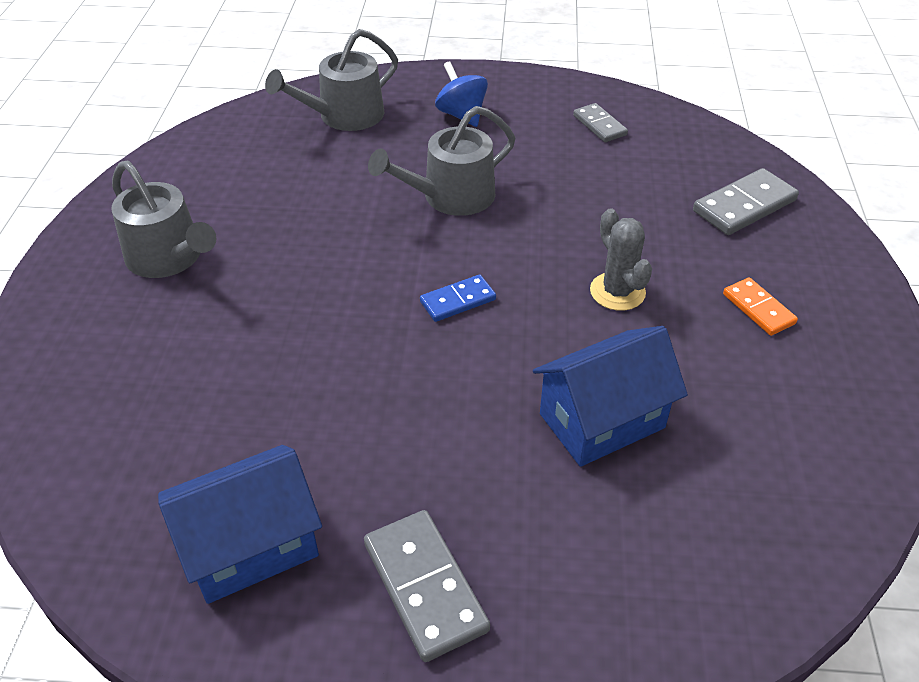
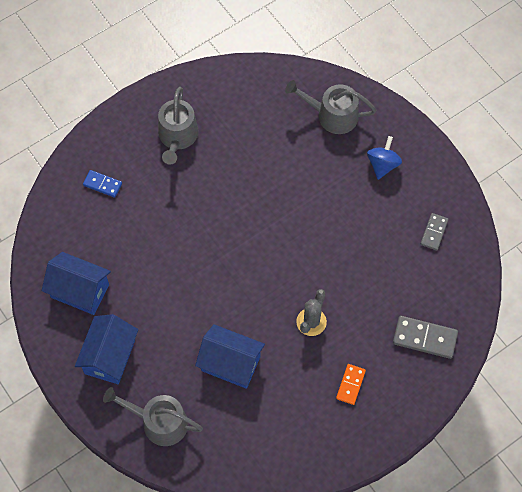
camera: 50 degrees right, 20 degrees up
(425, 586) = (110, 357): grey domino -> blue house
(451, 197) = (314, 209): grey watering can -> grey watering can (159, 422)
(458, 300) = (250, 264): blue domino -> blue domino (102, 184)

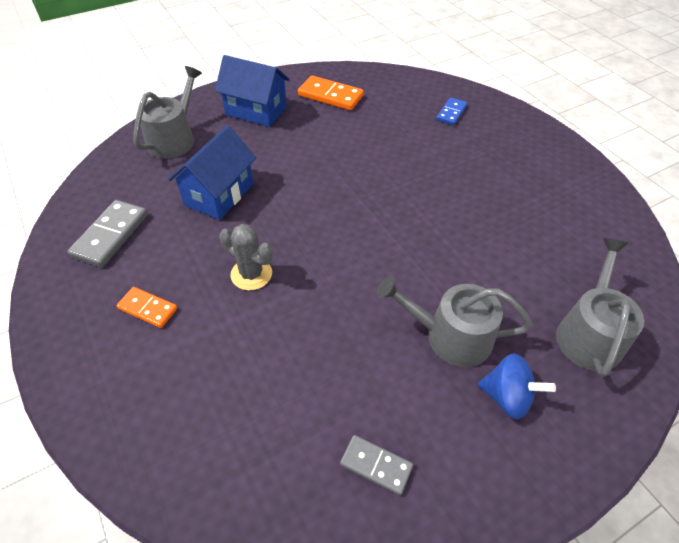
camera: 95 degrees right, 15 degrees down
(80, 291) = (330, 96): blue house -> orange domino
(177, 137) = (520, 169): grey watering can -> grey watering can (450, 336)
(424, 338) = (185, 419): grey domino -> grey domino (110, 235)

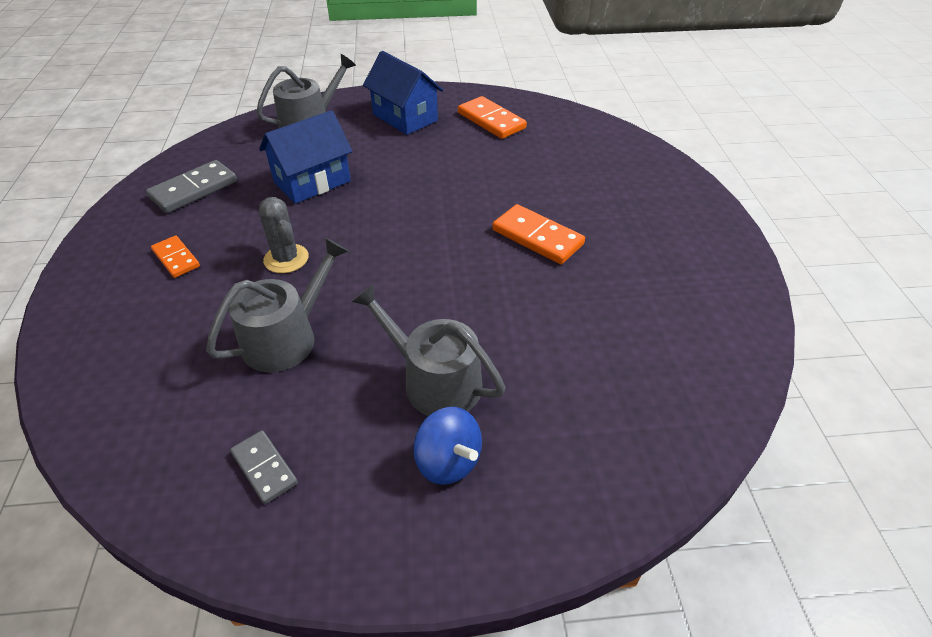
camera: 25 degrees right, 5 degrees down
(438, 189) = (537, 237): none -> orange domino
(451, 113) = (613, 167): blue domino -> none
(589, 333) = (597, 436): grey watering can -> grey watering can (286, 337)

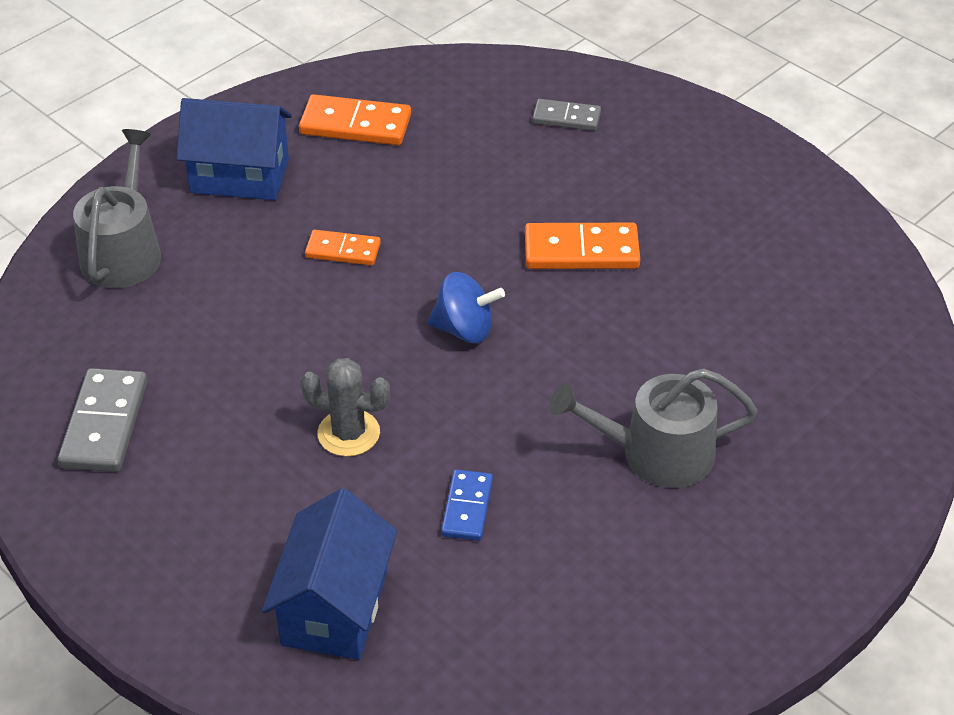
camera: 40 degrees left, 0 degrees up
(176, 258) = (219, 511): orange domino -> orange domino (343, 250)
(264, 468) = (606, 621): grey domino -> grey domino (566, 118)
(286, 337) = (467, 507): grey watering can -> blue domino
(312, 182) = (244, 328): blue house -> blue house (334, 608)
(448, 461) = (747, 509): blue spinning top -> blue spinning top (465, 329)

